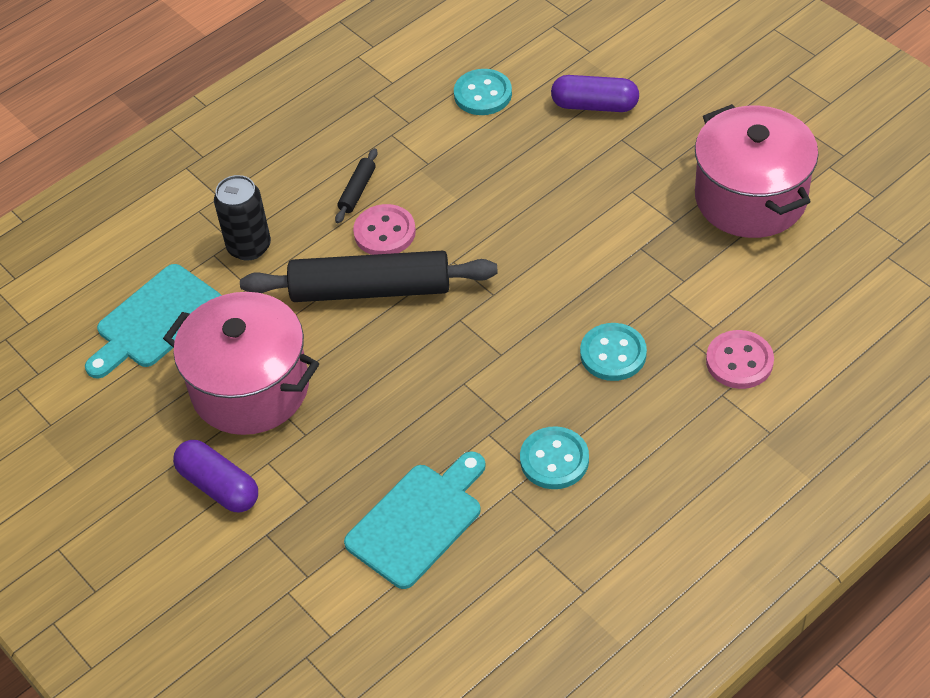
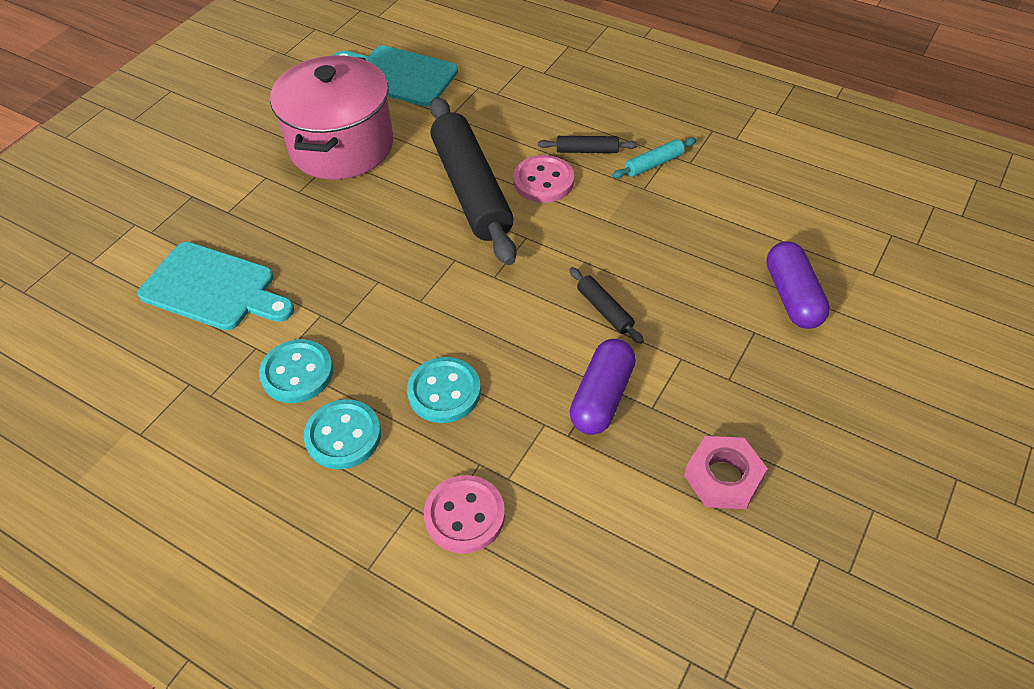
camera: 70 degrees right, 0 degrees up
(219, 486) = (237, 156): purple capsule -> purple capsule (602, 397)
(249, 246) = (494, 103): black can -> none
(399, 148) = (654, 164): none -> turquoise rolling pin
(483, 94) = (757, 204): turquoise button -> turquoise button (343, 436)
(563, 226) = (604, 310): none -> black rolling pin
(750, 198) = (723, 477): pink pot -> pink nut

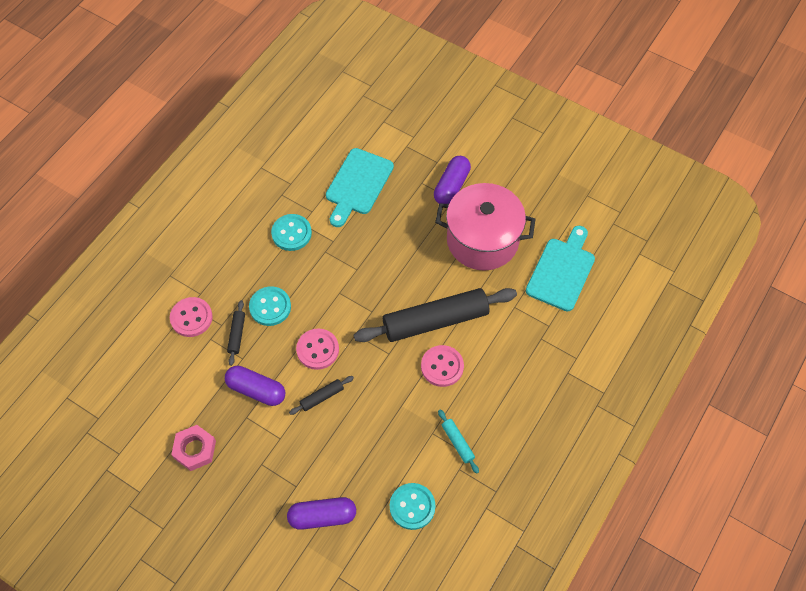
camera: 90 degrees right, 10 degrees up
(242, 179) = (451, 186): none -> purple capsule
(343, 436) = (247, 259): turquoise button -> turquoise button (412, 507)
(523, 321) = (317, 350): none -> pink button
(587, 150) = (473, 397): black rolling pin -> black rolling pin (237, 334)

